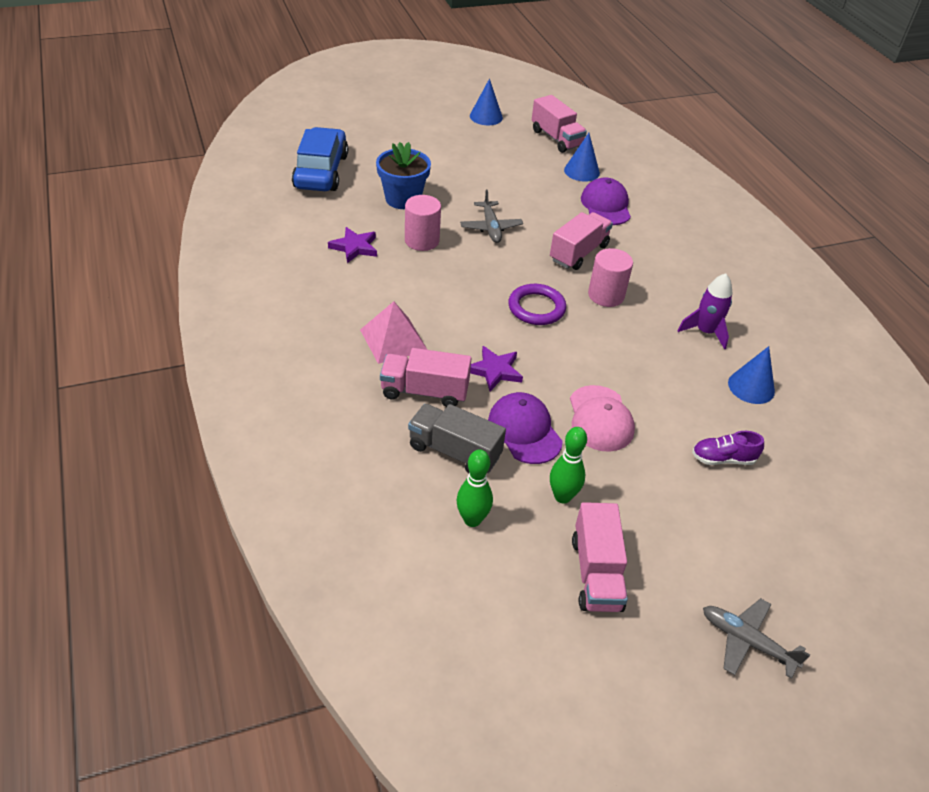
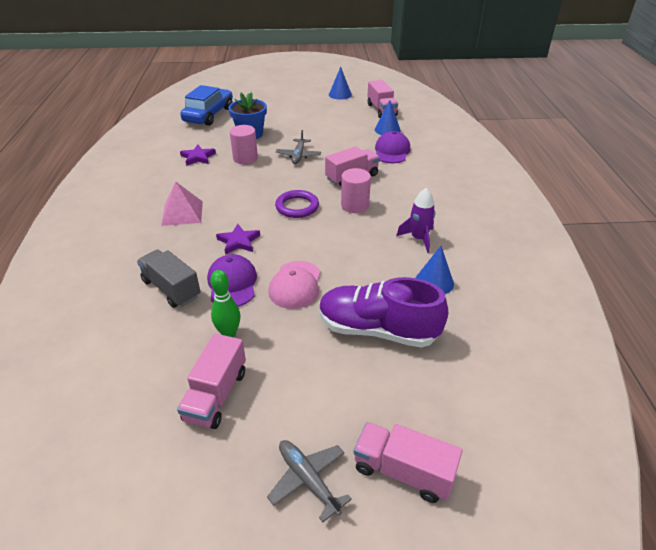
camera: 20 degrees right, 5 degrees down
(424, 391) = (179, 247): pink truck -> pink truck (403, 471)
(472, 520) = (150, 337): green bowling pin -> none
(723, 459) = (377, 330): purple shoe -> purple shoe, size x2.19

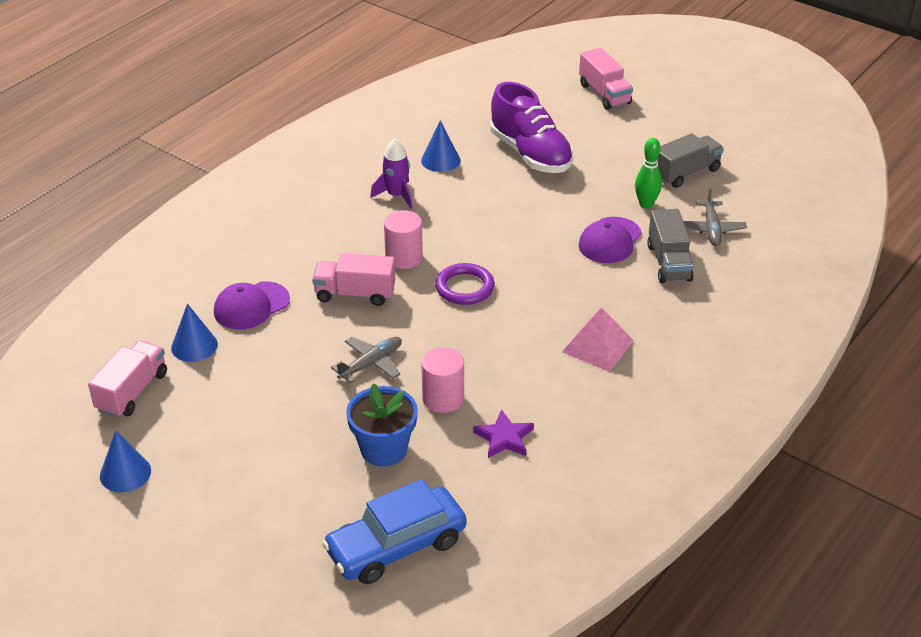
camera: 140 degrees left, 0 degrees up
(216, 395) = (686, 173): pink truck -> grey truck
(238, 241) = (567, 278): purple star -> none
(295, 285) = (556, 213): pink cap -> none
(308, 480) = (662, 114): grey plane -> grey plane (711, 229)

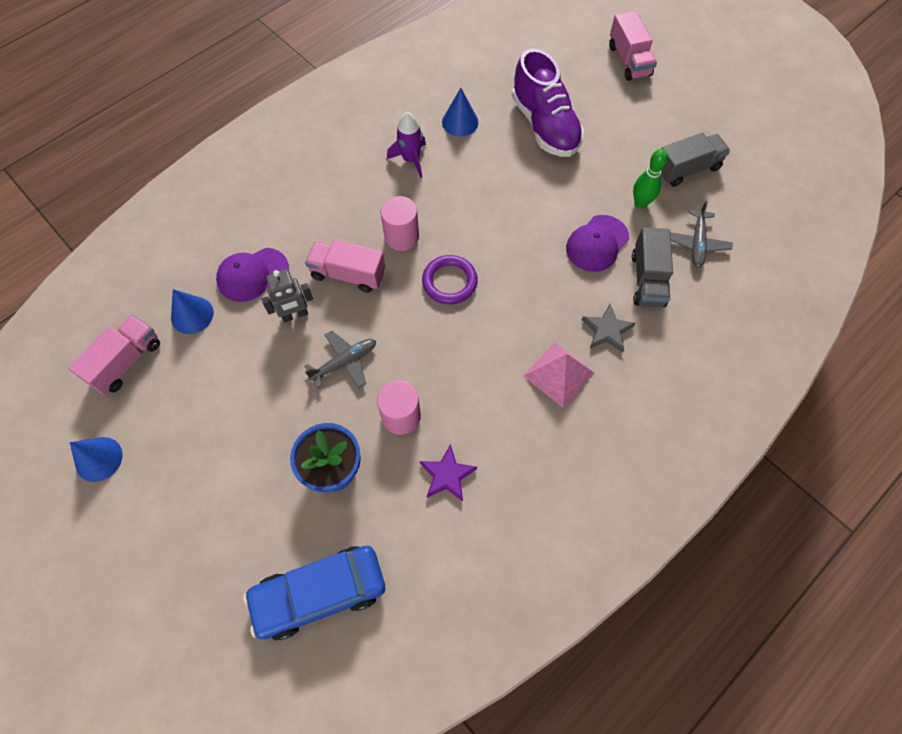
camera: 10 degrees right, 25 degrees up
(307, 333) = (295, 315): none -> grey robot
(638, 306) = (607, 330): none -> grey star

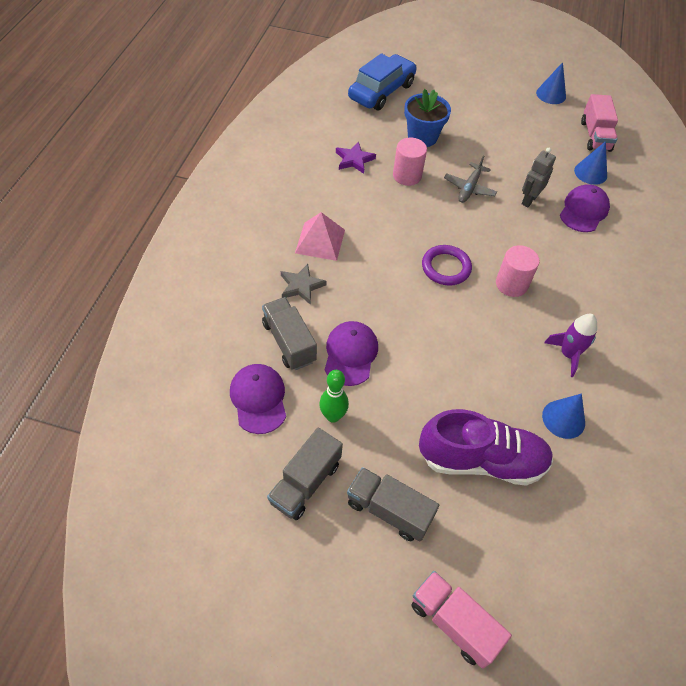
camera: 145 degrees right, 10 degrees down
(348, 274) = (522, 240): pink truck -> none
(545, 126) = (481, 460): purple shoe -> purple shoe turned 150 degrees clockwise
(634, 128) = (389, 510): none -> grey truck
(697, 243) = (258, 399): grey plane -> purple cap

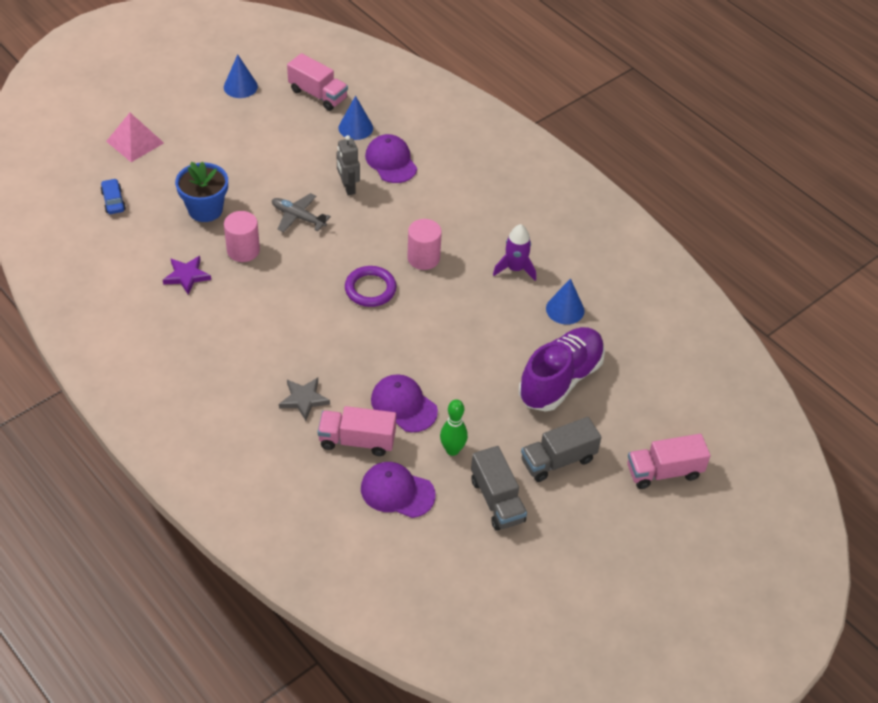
camera: 55 degrees left, 5 degrees down
(289, 342) = (357, 441): grey truck -> pink truck
(320, 241) = (264, 358): pink pyramid -> pink pyramid (135, 142)
(381, 91) = (113, 201): blue car -> blue car, size x0.46
(469, 188) = (298, 217): grey plane -> grey plane turned 150 degrees clockwise

